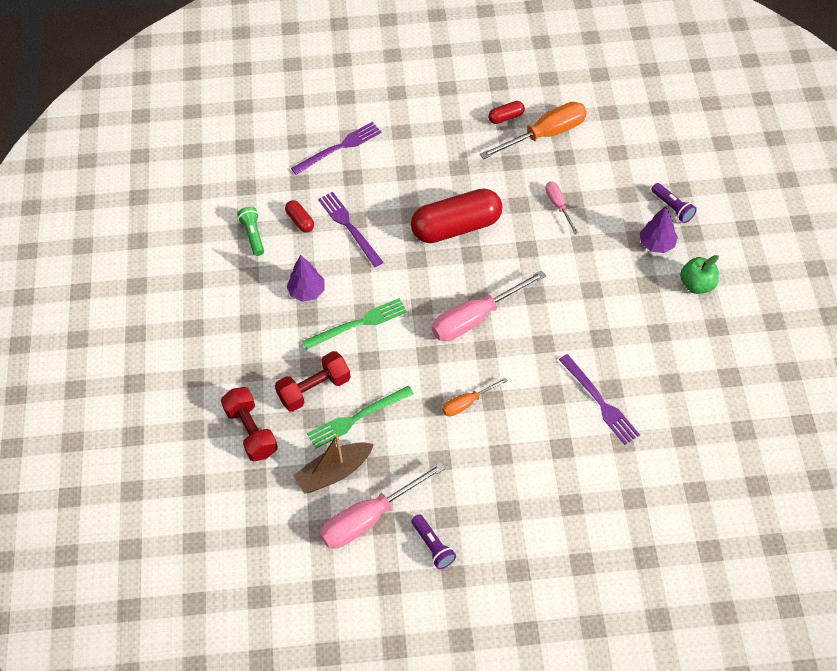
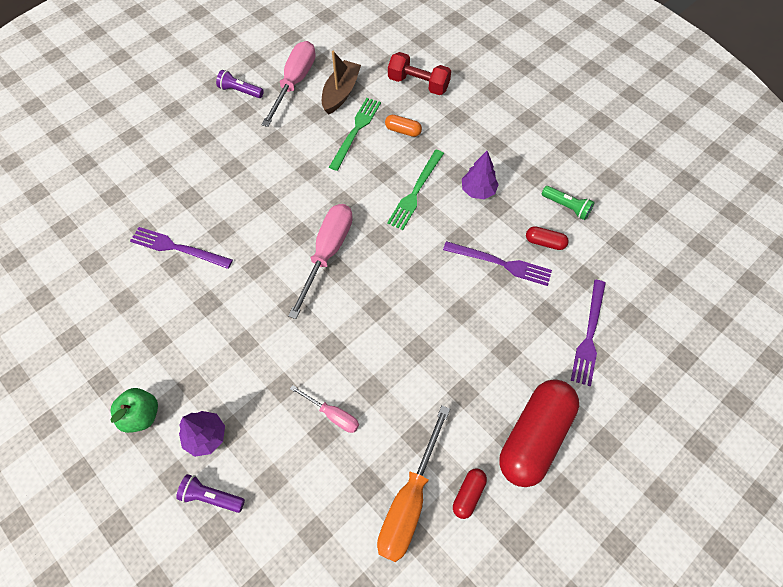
camera: 140 degrees right, 5 degrees up
(314, 389) = (403, 130): red dumbbell -> orange capsule
(456, 227) = (411, 325): red capsule -> red capsule (534, 437)
(467, 403) = (284, 186): orange screwdriver -> none

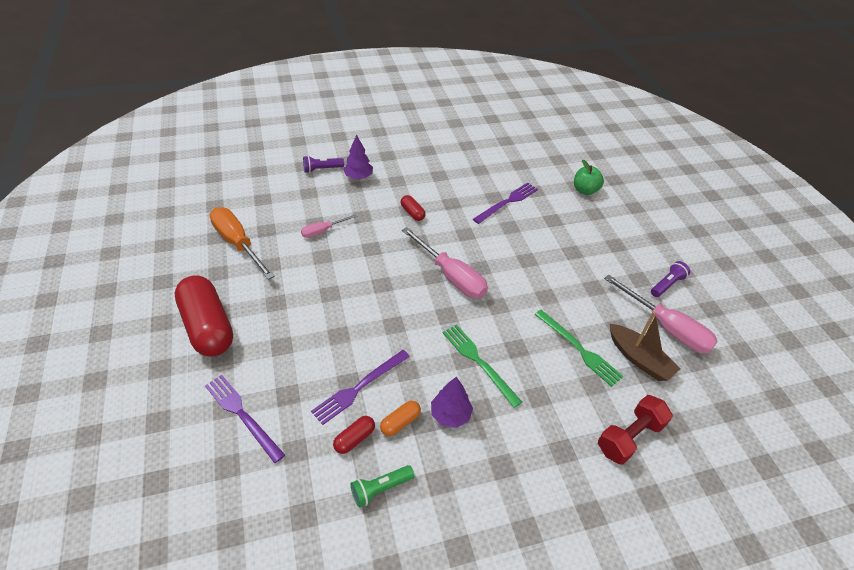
camera: 115 degrees right, 15 degrees down
(141, 415) = (393, 158): green apple -> green apple (585, 190)
(211, 496) = (322, 169): purple flashlight -> purple flashlight turned 150 degrees counterclockwise
(403, 130) = (562, 388): orange capsule -> orange capsule (400, 422)
(468, 494) = (212, 272): red capsule -> red capsule (412, 213)

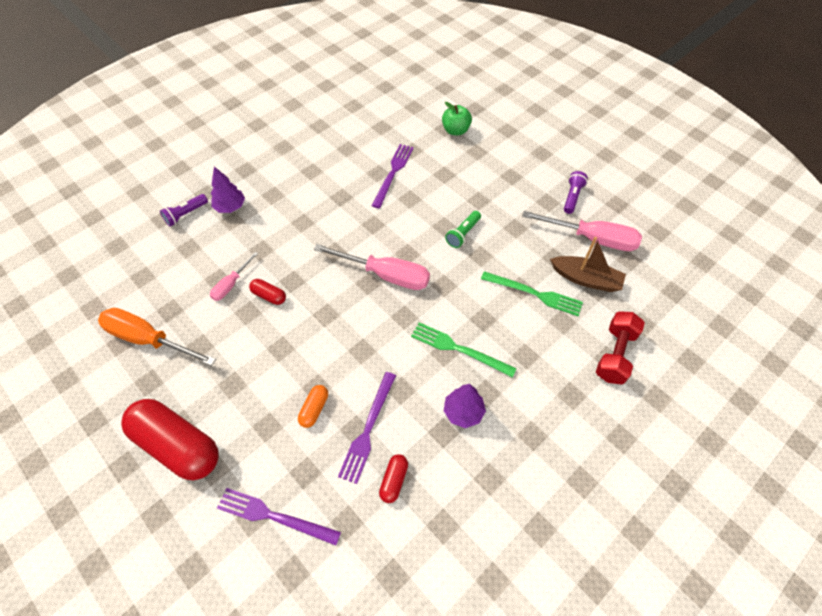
camera: 25 degrees left, 10 degrees up
(380, 489) = (444, 514): green flashlight -> green flashlight (463, 234)
(400, 422) = (425, 443): orange capsule -> orange capsule (314, 409)
(412, 213) = (309, 224): red capsule -> red capsule (269, 296)

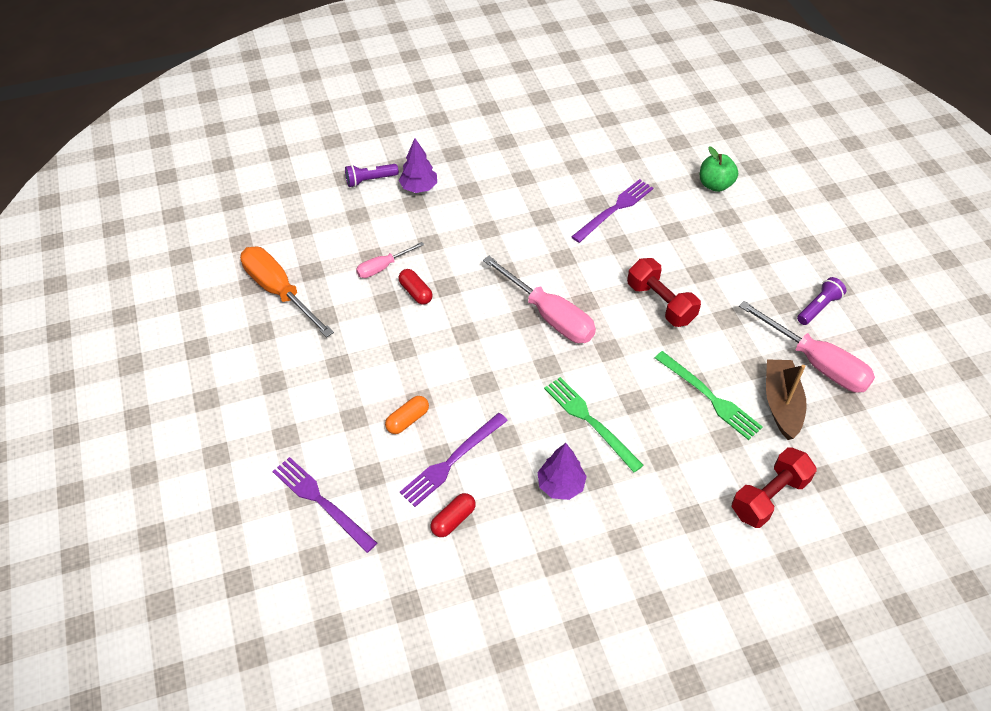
camera: 25 degrees right, 5 degrees down
(177, 445) = (262, 400): red capsule -> none
(463, 234) = (660, 303): green flashlight -> red dumbbell
(586, 279) = (781, 404): brown boat -> brown boat turned 135 degrees counterclockwise

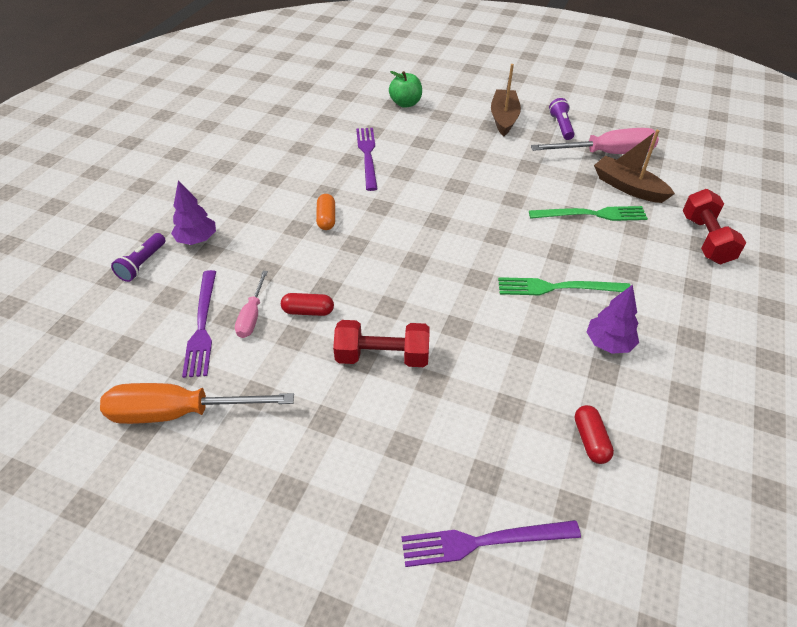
camera: 50 degrees left, 5 degrees down
(407, 420) = (446, 405): orange capsule -> orange capsule (326, 218)
(452, 461) = (523, 401): purple fork -> purple fork (202, 326)
(549, 315) = (428, 247): pink screwdriver -> none
(660, 303) = (481, 186): red dumbbell -> red dumbbell (382, 356)
(778, 261) = (504, 118): none -> brown boat

